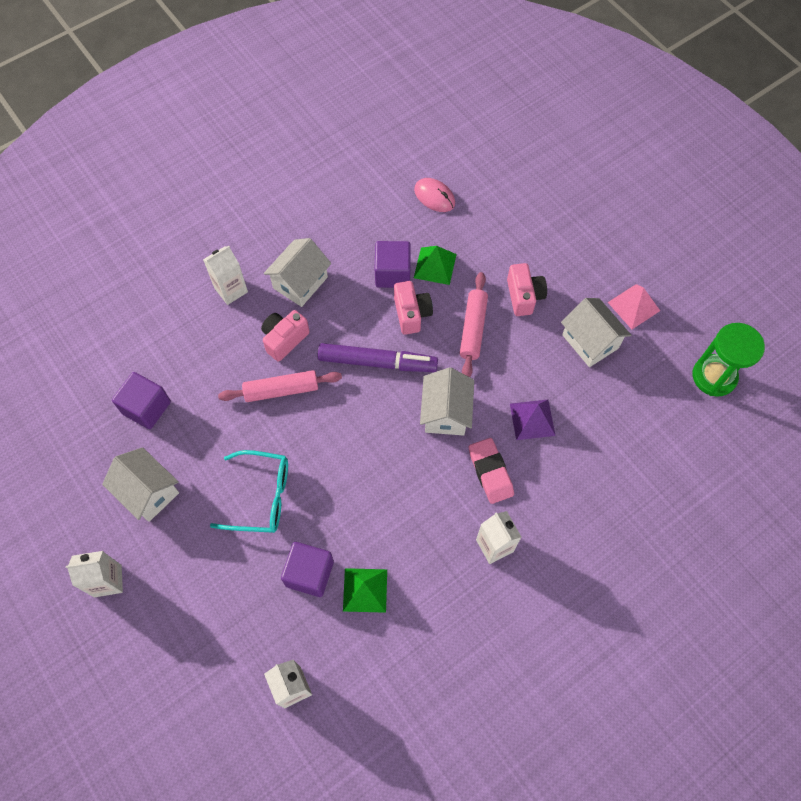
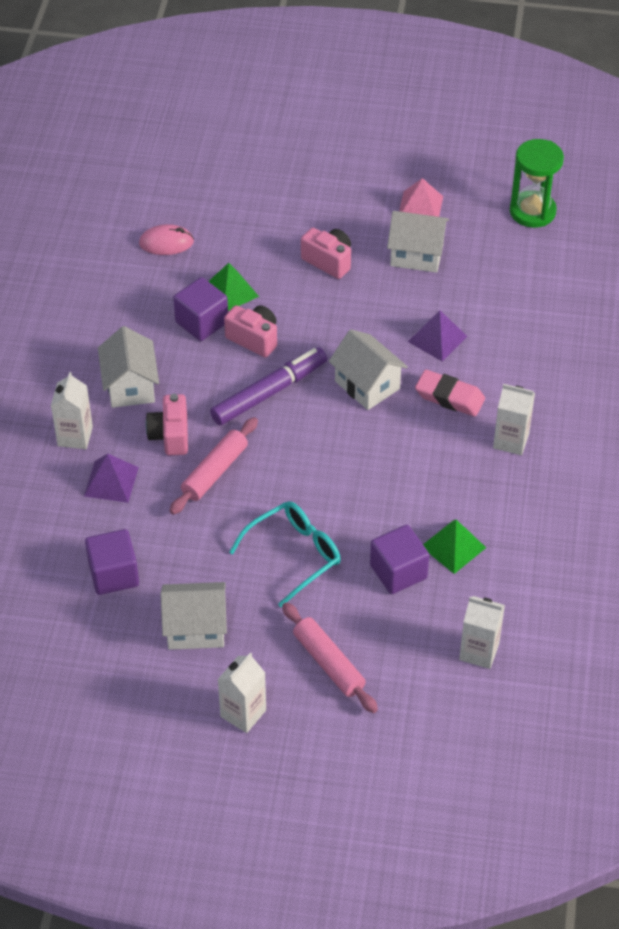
camera: 45 degrees left, 15 degrees down
(216, 341) = (111, 481): none -> purple pyramid
(473, 329) = (316, 313): pink rolling pin -> pink rolling pin (328, 663)

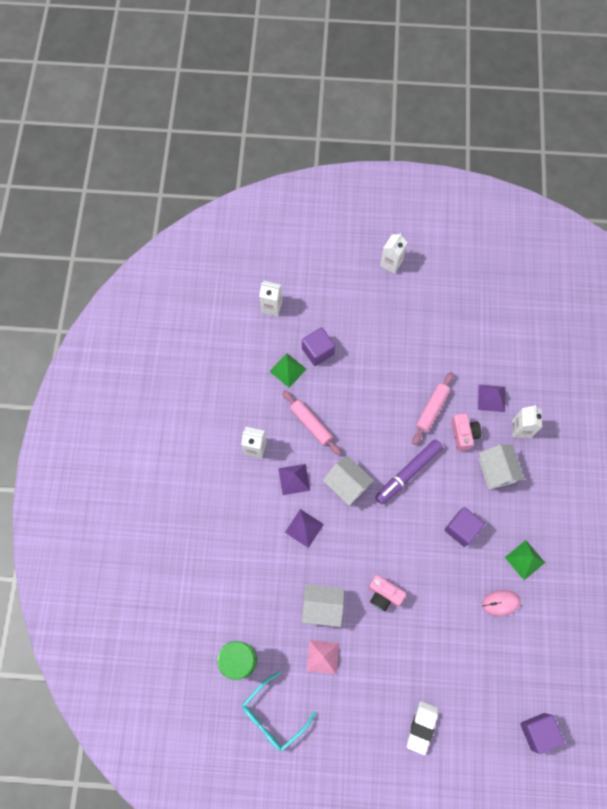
camera: 175 degrees right, 20 degrees up
(114, 574) = (475, 337): purple cube -> purple cube (538, 731)
(195, 628) = (424, 308): white house -> none
(230, 291) = (447, 559): green pyramid -> green pyramid (525, 560)
(254, 339) = (424, 517): pink camera -> none
(294, 555) = (377, 357): turquoise glasses -> turquoise glasses (273, 715)
(299, 140) = (422, 727): none -> white eraser
(328, 663) = (350, 294): pink rolling pin -> pink rolling pin (311, 424)
(449, 397) = (294, 479): pink eraser -> purple pyramid

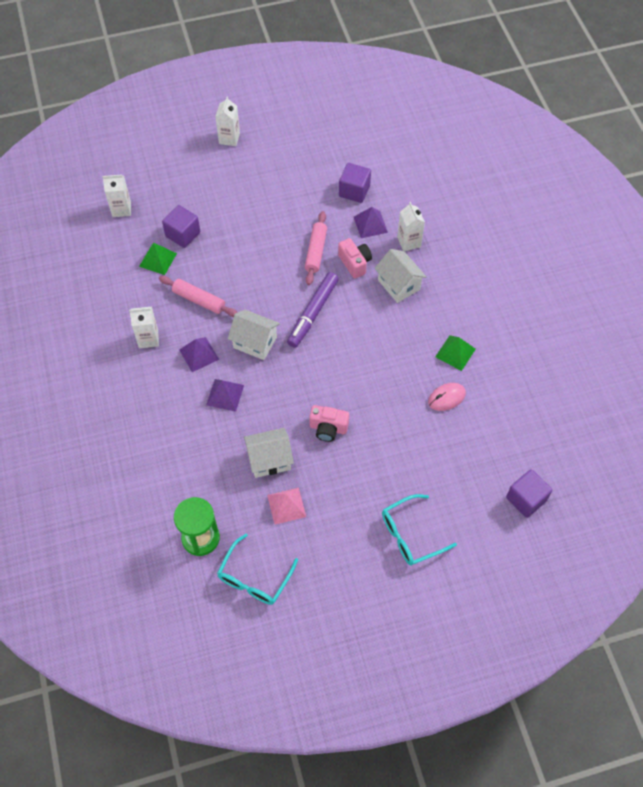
camera: 20 degrees left, 10 degrees down
(422, 727) = (410, 535): white eraser -> turquoise glasses
(461, 529) = (384, 345): purple cube -> purple cube (354, 191)

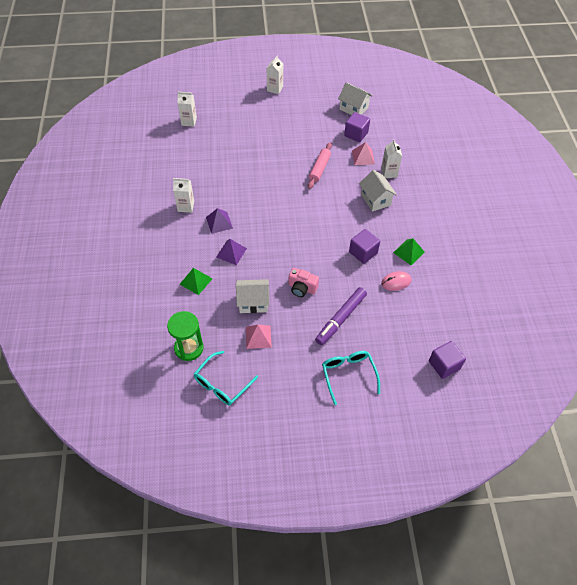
camera: 10 degrees right, 5 degrees down
(158, 259) = (206, 157): green pyramid -> green pyramid (196, 281)
(183, 234) = (227, 143): purple cube -> purple cube (363, 252)
(199, 300) = (228, 187): pink rolling pin -> none
(255, 342) = (261, 221): white house -> white house (353, 108)
(313, 313) = (308, 208): purple marker -> purple marker (341, 318)
(355, 263) = (346, 180): pink camera -> none
(370, 224) = (363, 157): purple pyramid -> pink pyramid
(410, 535) = (348, 375): turquoise glasses -> turquoise glasses turned 90 degrees clockwise

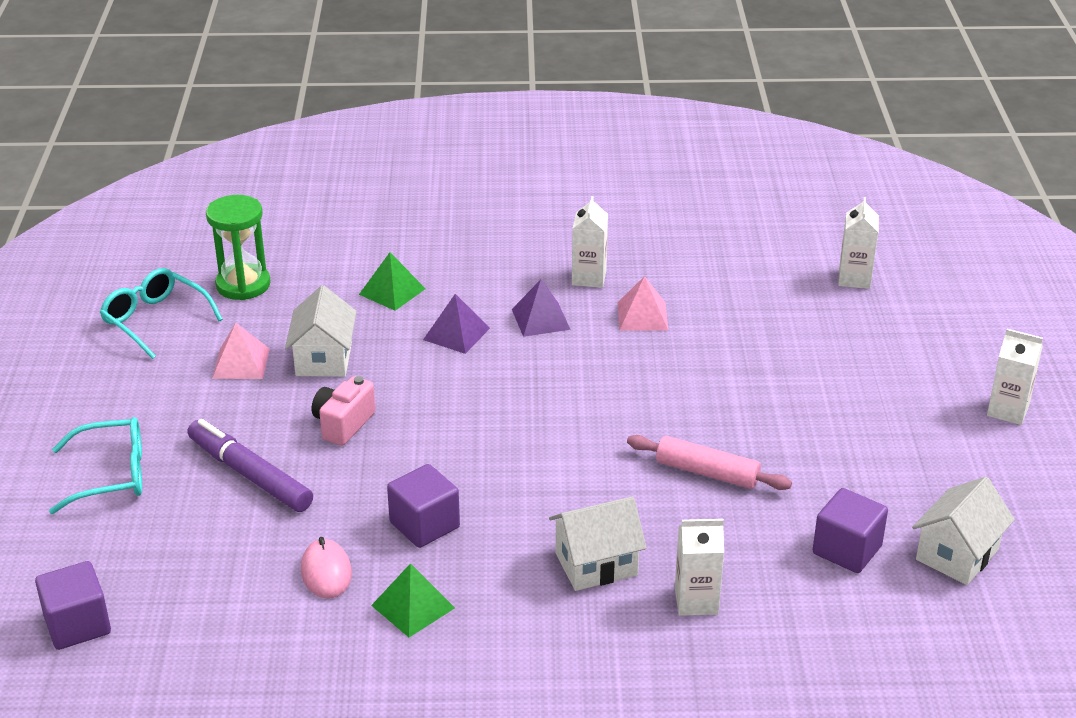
camera: 95 degrees right, 20 degrees down
(363, 157) = (755, 555): pink pyramid -> pink pyramid (642, 316)

